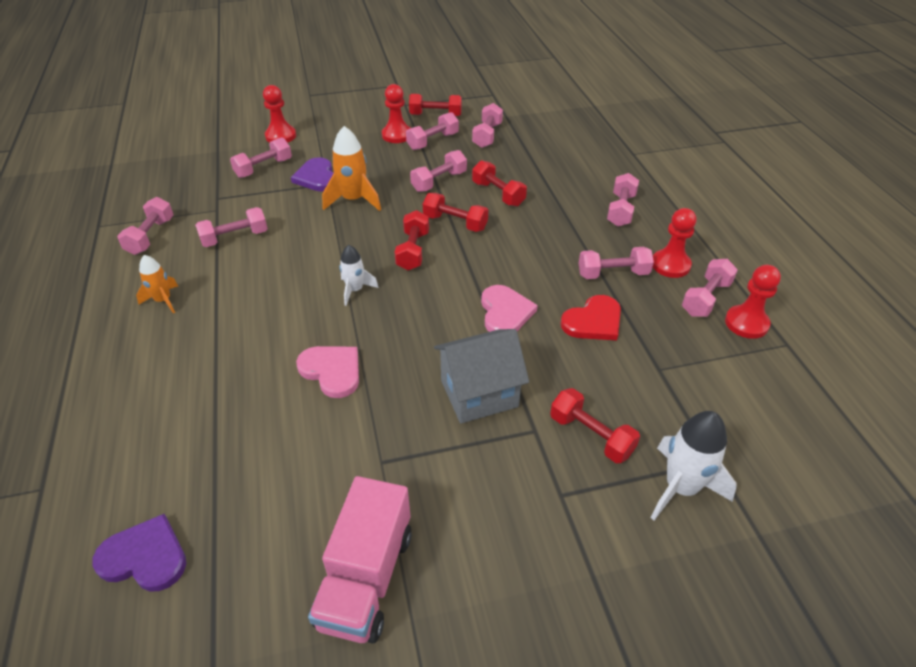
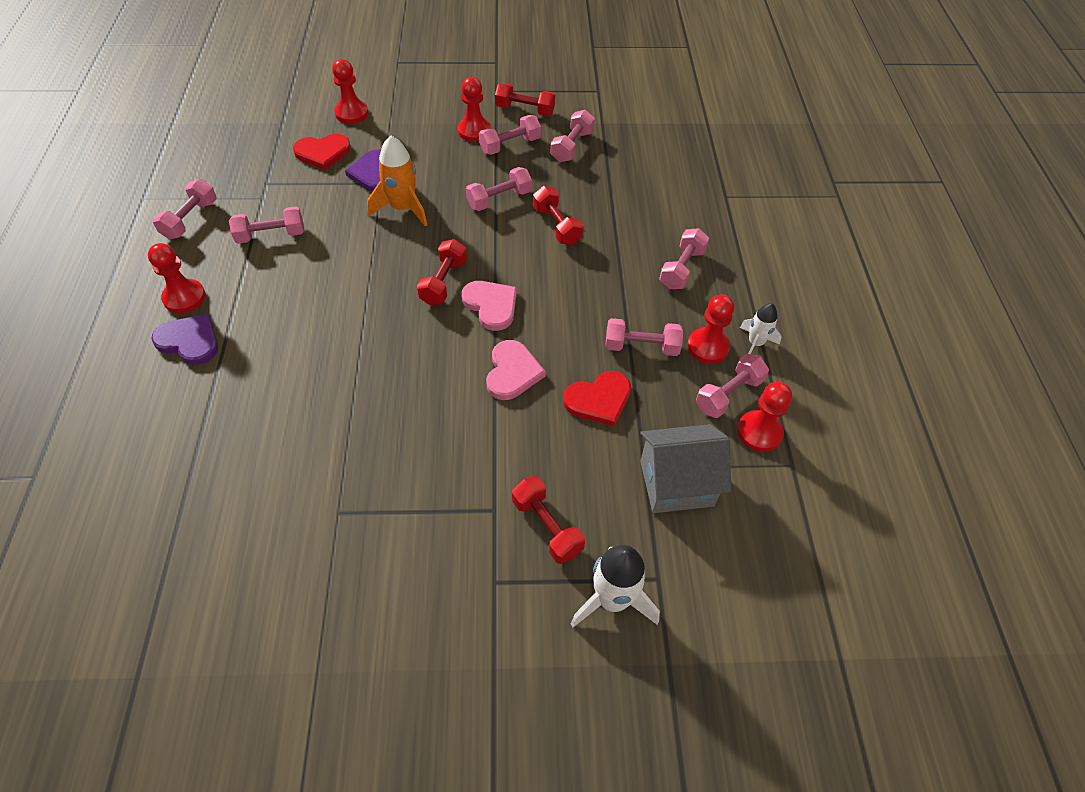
camera: 10 degrees right, 10 degrees up
(145, 557) = (105, 563): purple heart -> purple heart (189, 341)
(163, 300) = (184, 297): orange rocket -> red pawn
(264, 168) = (323, 152): pink dumbbell -> red heart
(332, 371) = (321, 407): pink heart -> pink heart (491, 305)
(355, 290) = (371, 319): white rocket -> white rocket (755, 343)
(366, 578) = (289, 625): pink truck -> none
(455, 223) = (498, 255): red dumbbell -> none
(479, 393) = (454, 459): grey house -> grey house (676, 483)

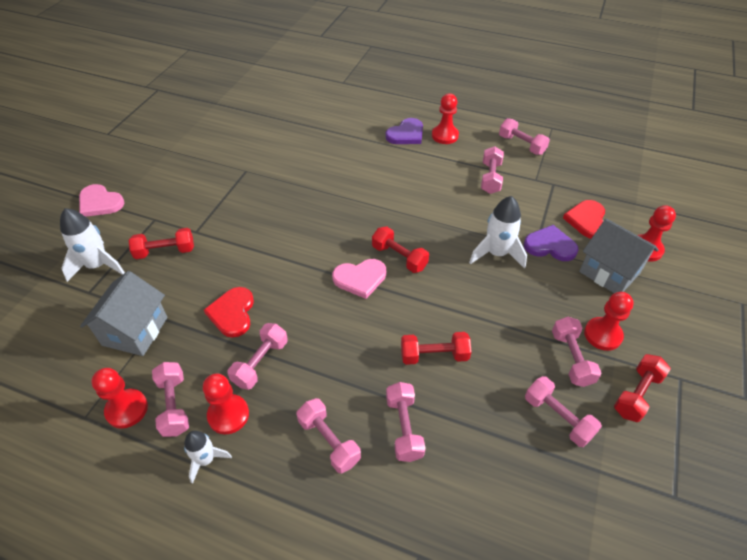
camera: 115 degrees right, 5 degrees down
(394, 132) = (609, 272): none -> grey house
(403, 208) = (496, 253): orange rocket -> white rocket
(499, 199) = (487, 323): pink dumbbell -> pink dumbbell (404, 428)
(512, 372) = (289, 271): pink heart -> pink heart (100, 203)

